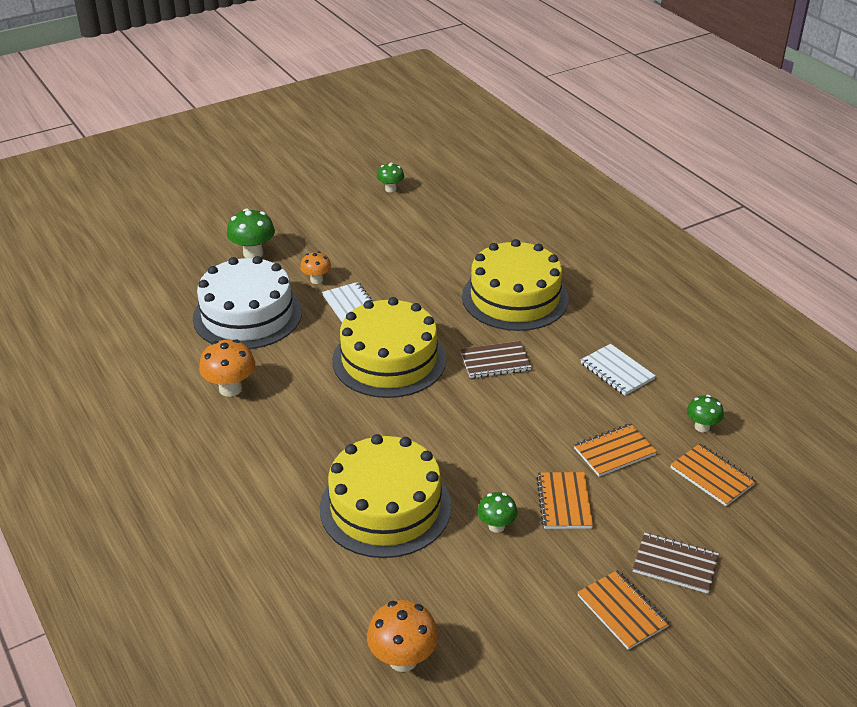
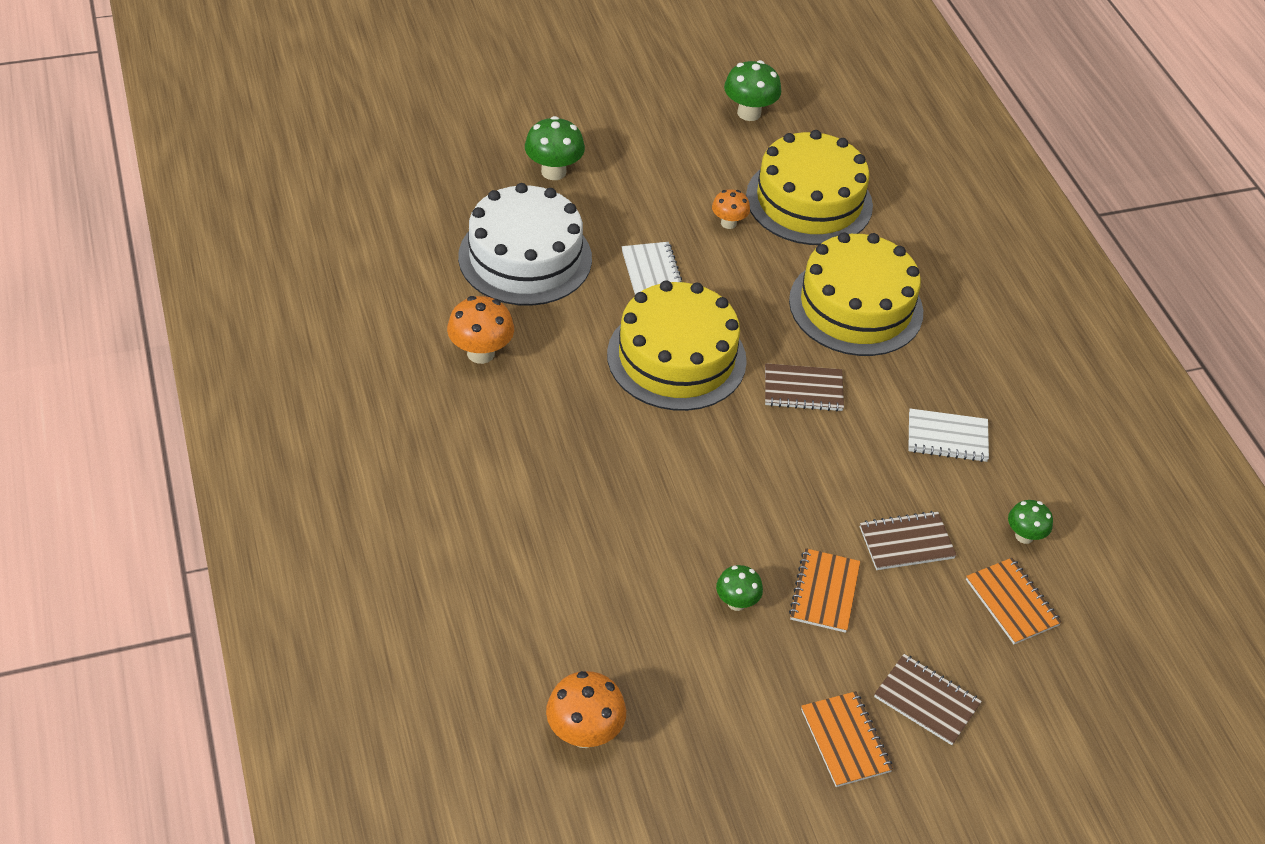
camera: 10 degrees right, 10 degrees up
(316, 280) = (620, 227): orange mushroom -> orange mushroom (728, 223)
(385, 507) = (617, 547): yellow cake -> yellow cake (809, 201)
(390, 189) = (749, 113): green mushroom -> green mushroom, size x1.59
(614, 452) = (906, 543): orange notebook -> brown notebook
(617, 371) = (947, 437): white notebook -> white notebook turned 60 degrees counterclockwise

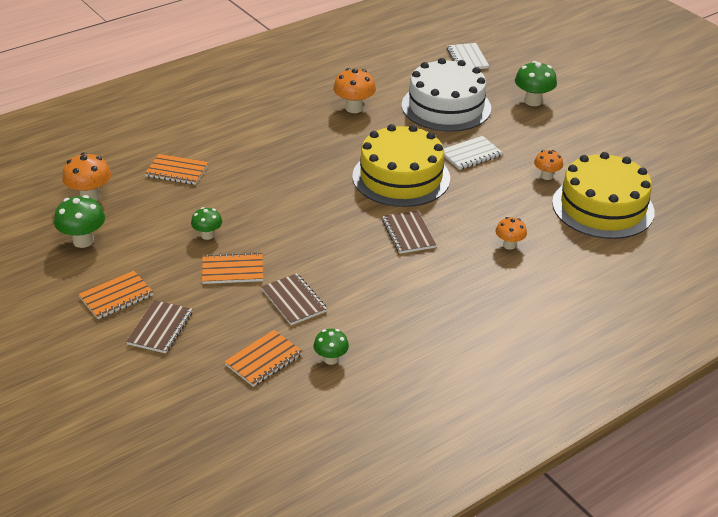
camera: 75 degrees right, 10 degrees down
(558, 604) = (177, 171): none -> orange notebook
(749, 113) = (672, 165): green mushroom -> green mushroom (83, 241)
(856, 306) = (509, 245): yellow cake -> orange mushroom
(947, 437) = (406, 307): white notebook -> white notebook (467, 58)

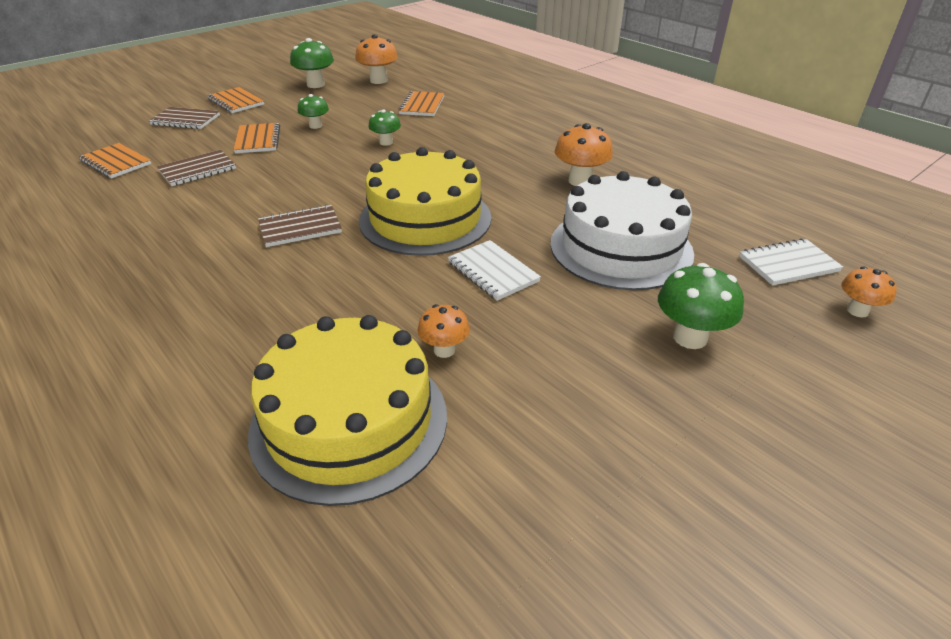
camera: 85 degrees right, 0 degrees up
(331, 359) = (94, 193): green mushroom -> green mushroom (386, 142)
(509, 245) = (258, 309): orange mushroom -> orange mushroom (857, 311)

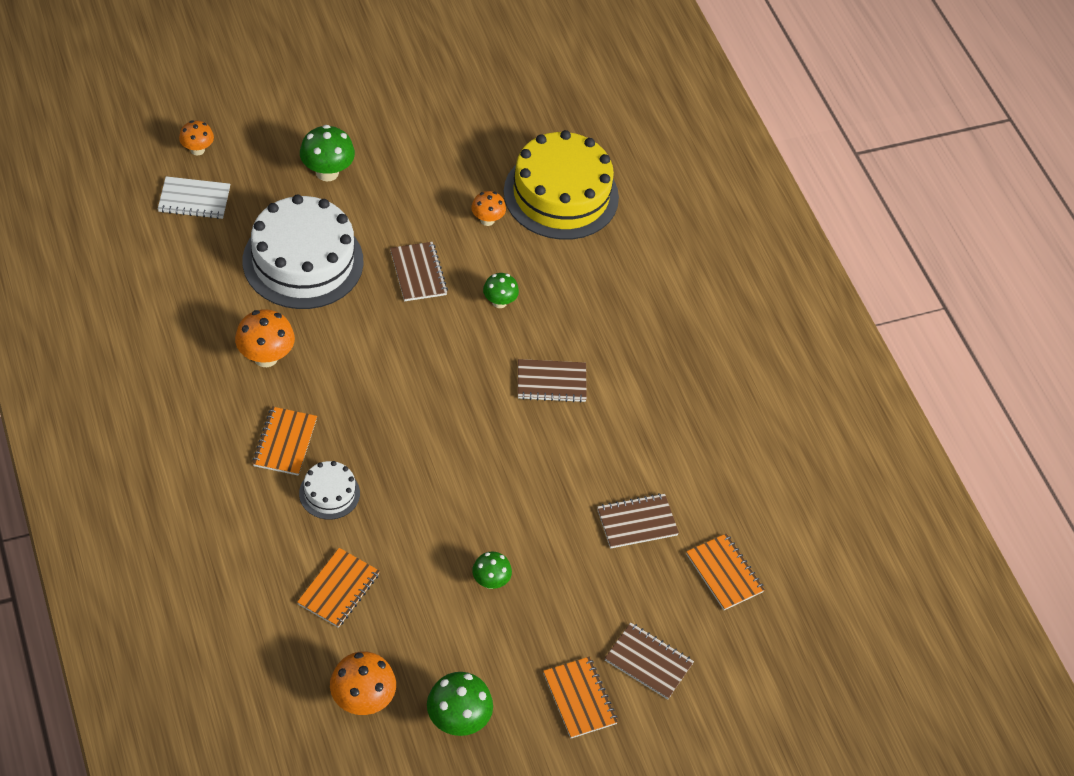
camera: 165 degrees left, 15 degrees up
(257, 140) = (565, 569): orange notebook -> orange notebook (285, 442)
(386, 142) = (422, 507): green mushroom -> green mushroom (499, 302)
(425, 218) = (440, 355): yellow cake -> none
(461, 134) = (329, 493): none -> white cake
(493, 272) = (418, 273): white notebook -> brown notebook

